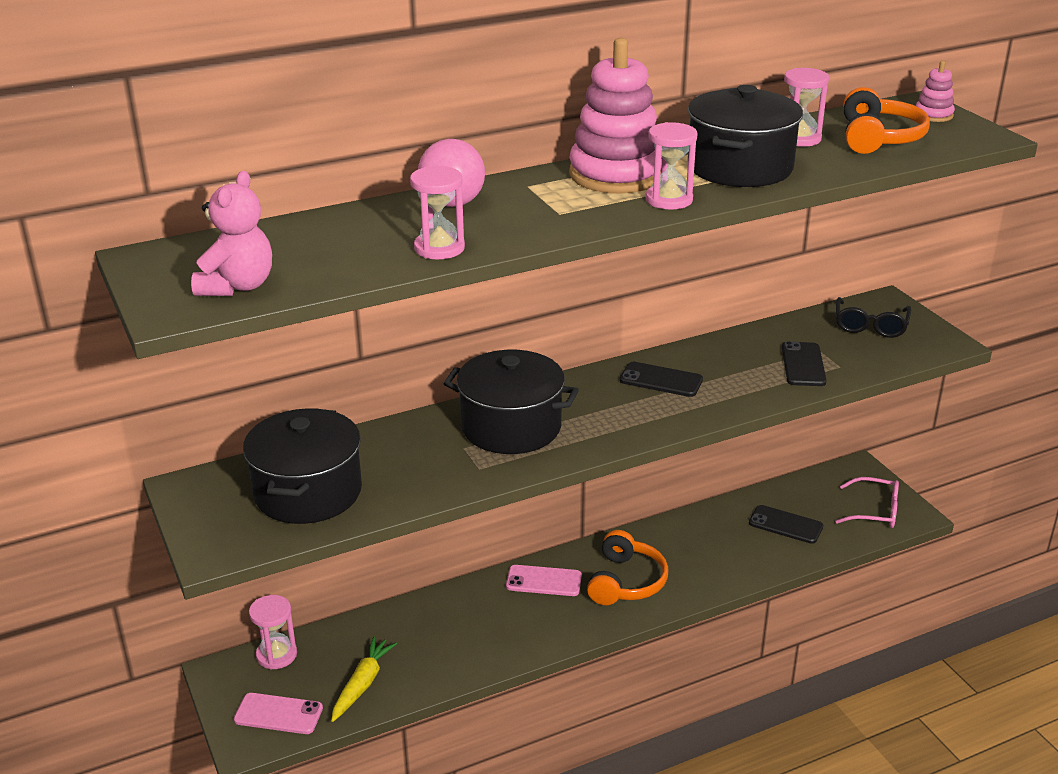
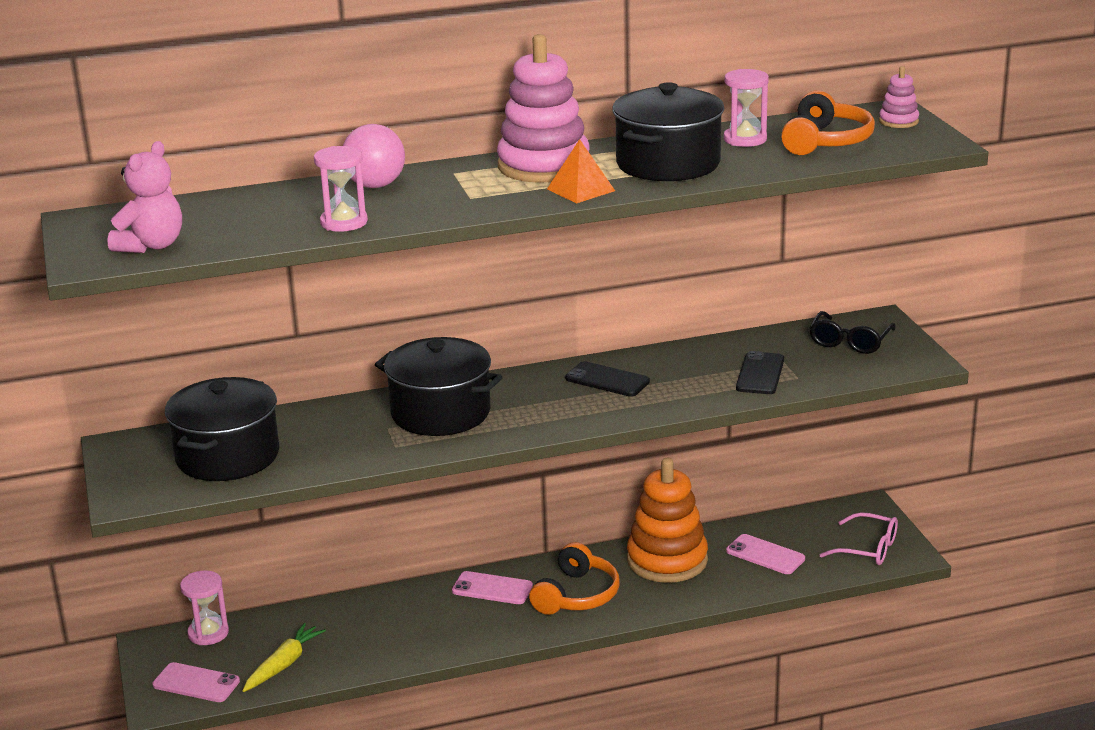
camera: 10 degrees right, 5 degrees down
(669, 200) = (580, 190): pink hourglass -> orange pyramid
(698, 537) = (667, 560): none -> orange stacking toy
(785, 525) = (765, 555): black phone -> pink phone

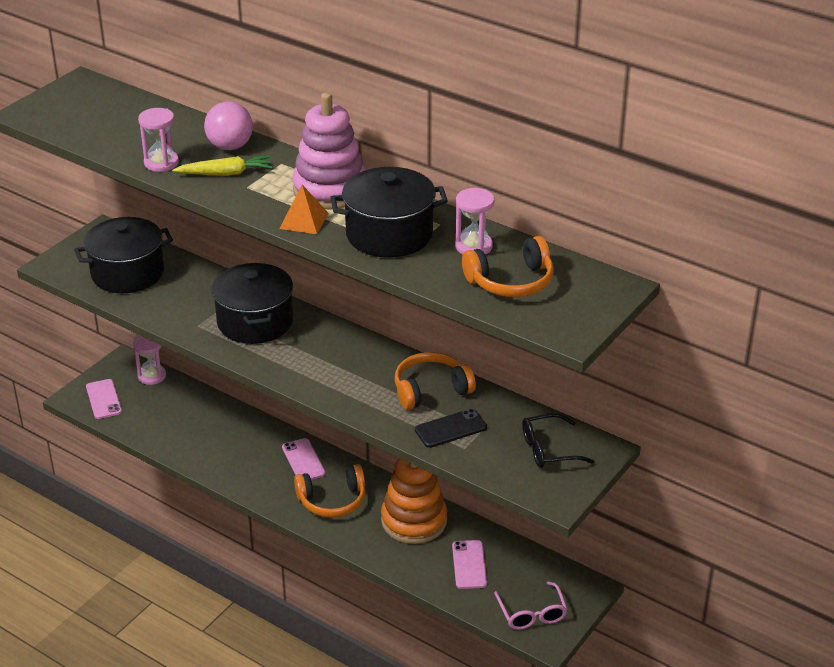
camera: 50 degrees right, 10 degrees up
(151, 246) = (66, 120): pink teddy bear -> none
(284, 664) = (149, 421): yellow carrot -> yellow carrot (226, 173)
(607, 380) = (368, 366): black phone -> none
(688, 363) = (430, 389): none -> orange headphones
(898, 121) = (595, 298): pink stacking toy -> none

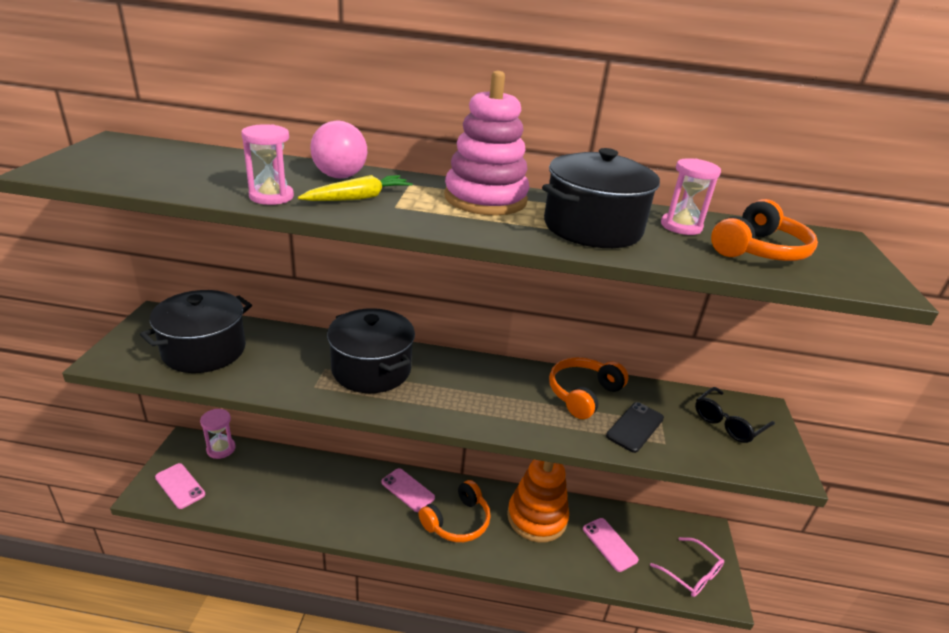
camera: 30 degrees left, 5 degrees down
(304, 220) = (492, 228): orange pyramid -> none

